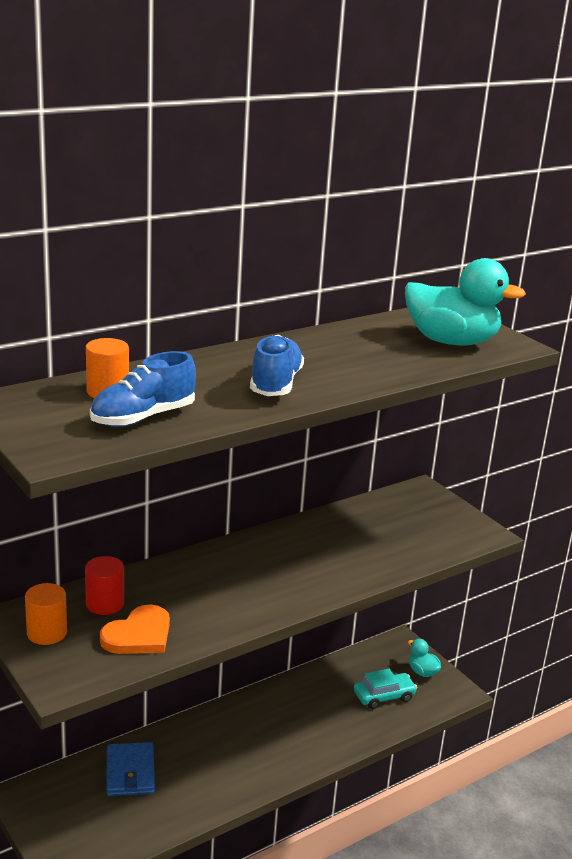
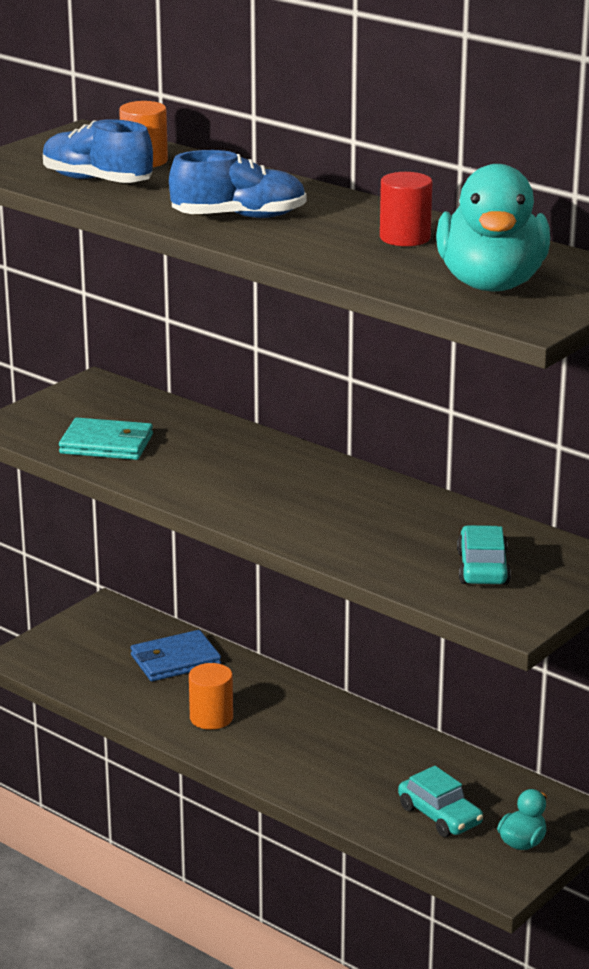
camera: 75 degrees right, 0 degrees up
(47, 633) = (81, 403): orange cylinder -> orange cylinder (211, 718)
(105, 604) = (150, 418): red cylinder -> red cylinder (405, 238)
(138, 635) = (106, 444): orange heart -> turquoise wallet
(416, 526) = (482, 568): none -> turquoise car

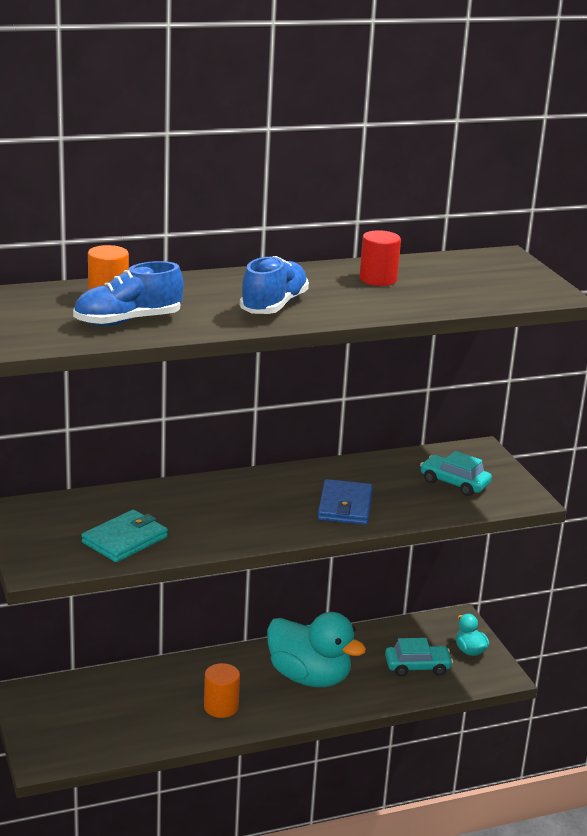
camera: 60 degrees left, 0 degrees up
(175, 660) = (131, 692): blue wallet -> blue wallet (345, 506)
(491, 284) = (486, 285): turquoise duck -> turquoise duck (309, 677)

